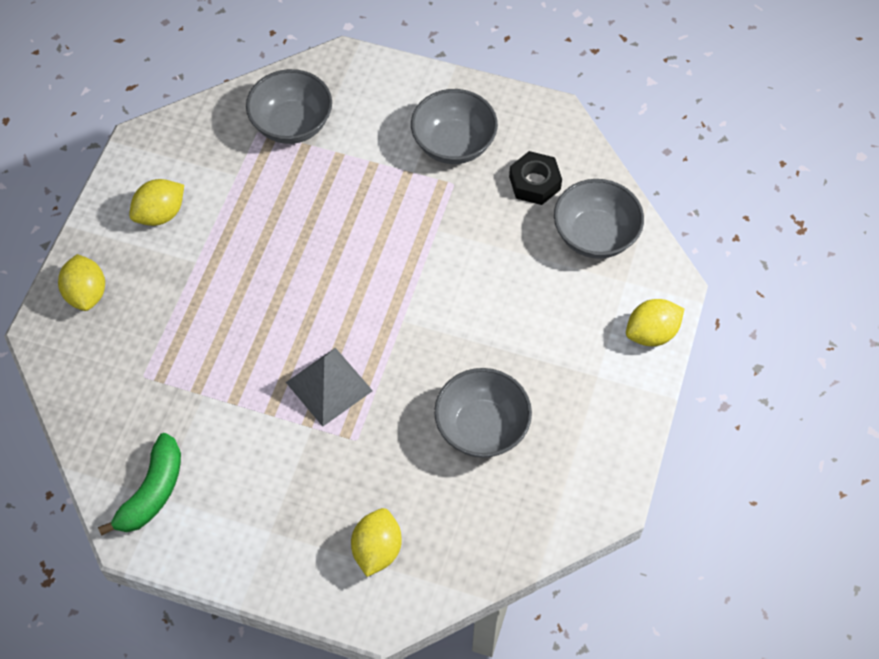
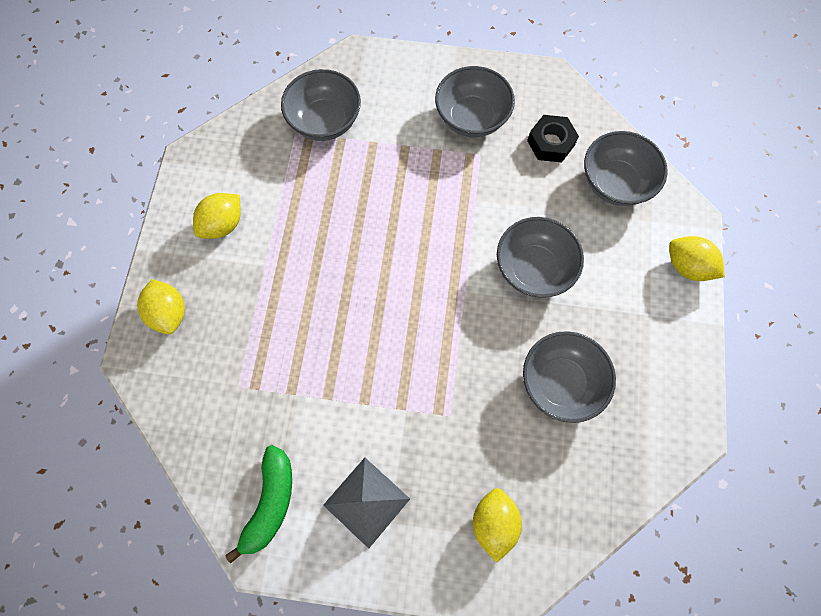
camera: 10 degrees left, 10 degrees up
(329, 386) = (413, 366): grey pyramid -> grey pyramid (367, 501)
(482, 309) = (533, 269): none -> grey bowl
(651, 333) = (687, 266): yellow lemon -> yellow lemon turned 75 degrees clockwise

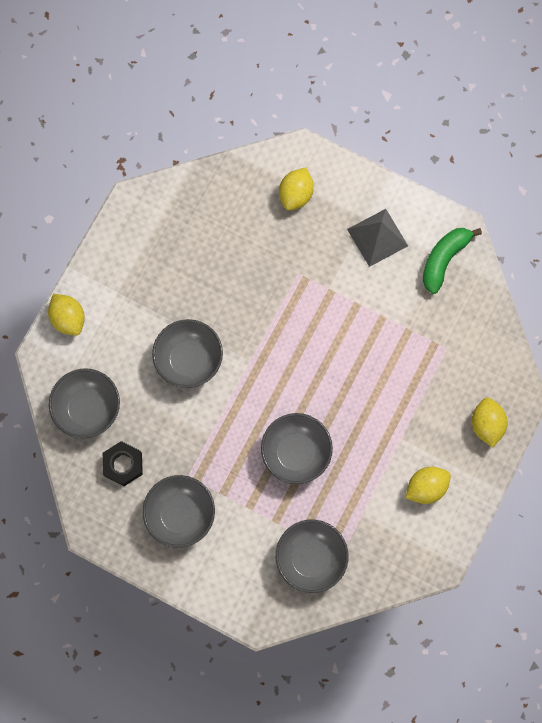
camera: 160 degrees left, 5 degrees up
(560, 383) = (208, 267): grey bowl -> grey bowl (296, 452)

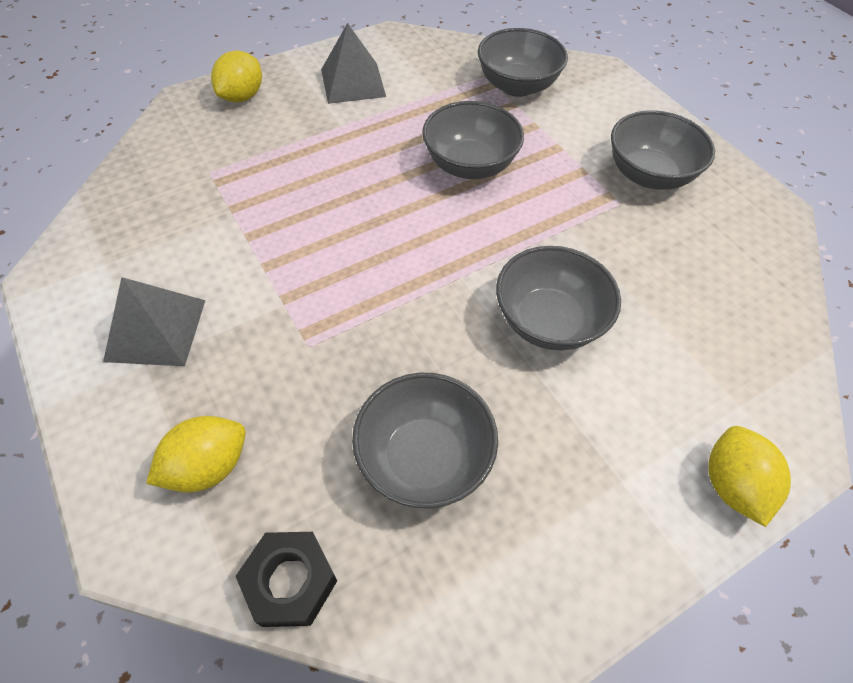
camera: 150 degrees left, 20 degrees down
(88, 408) = (738, 337): grey bowl -> grey bowl (424, 458)
(123, 464) = (706, 250): black nut -> black nut (290, 581)
(426, 487) = (353, 82): yellow lemon -> grey pyramid
(444, 259) = (105, 256): green banana -> none

